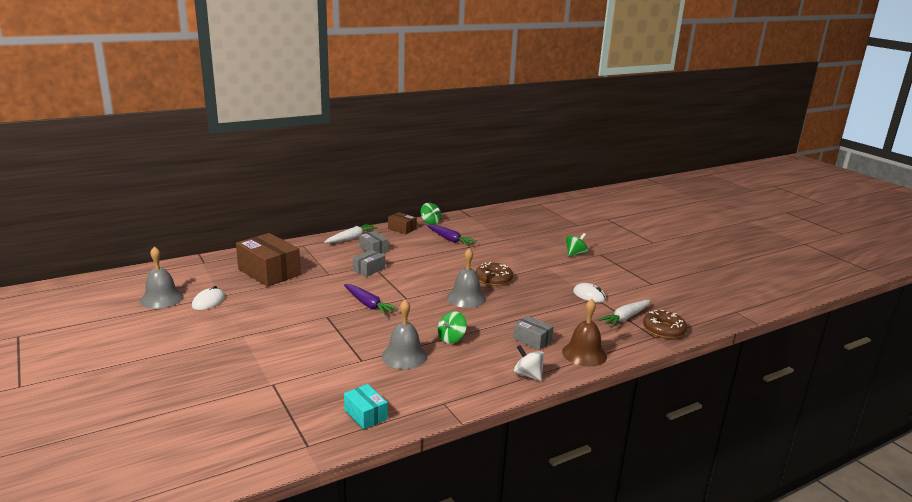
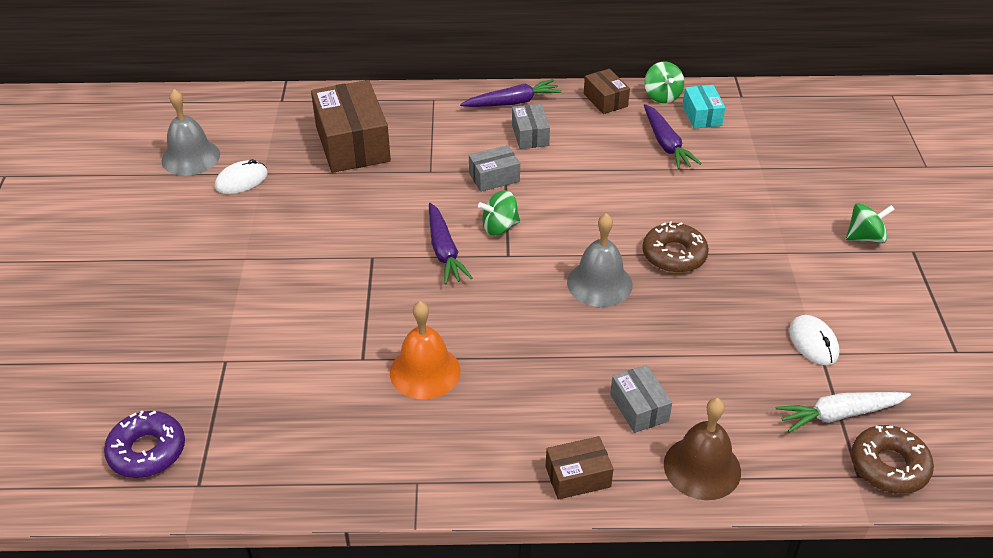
camera: 30 degrees right, 20 degrees up
(256, 440) = (147, 451): none -> purple donut
(351, 238) = (512, 102): white carrot -> purple carrot
(365, 414) = (301, 461): turquoise box -> turquoise box (702, 115)
(404, 356) = (425, 371): grey bell -> orange bell
(451, 338) = (516, 361): green spinning top -> green spinning top (499, 227)
(528, 375) = (578, 477): white spinning top -> brown box

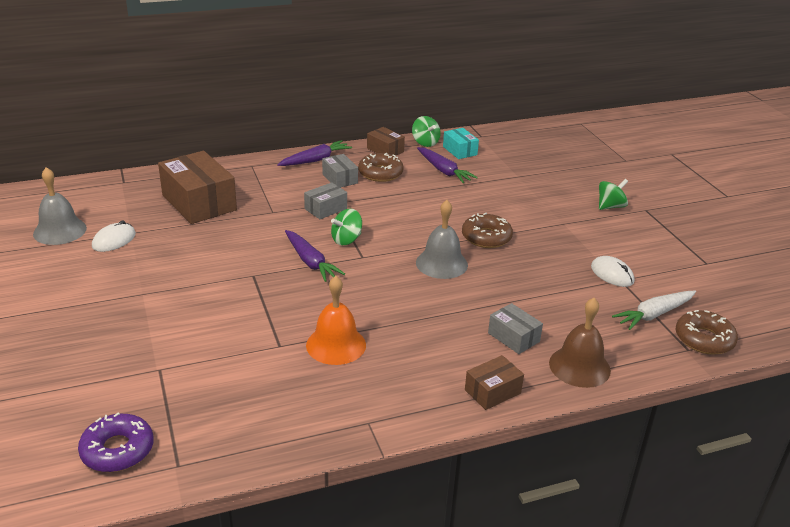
camera: 20 degrees left, 10 degrees down
(584, 135) = (380, 173): none -> brown donut

